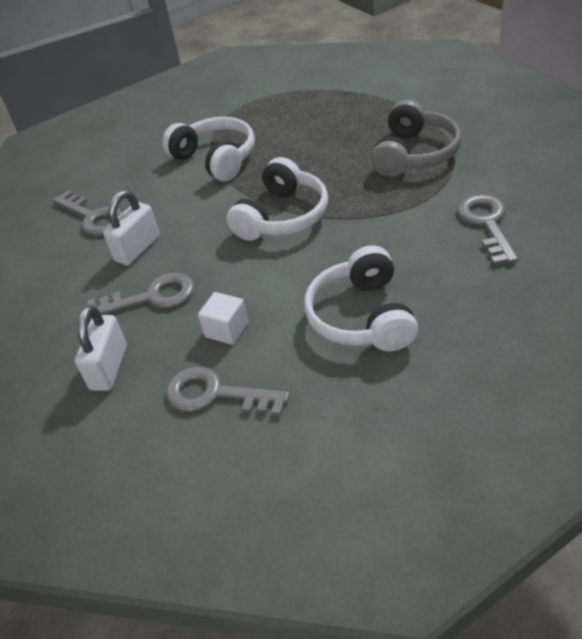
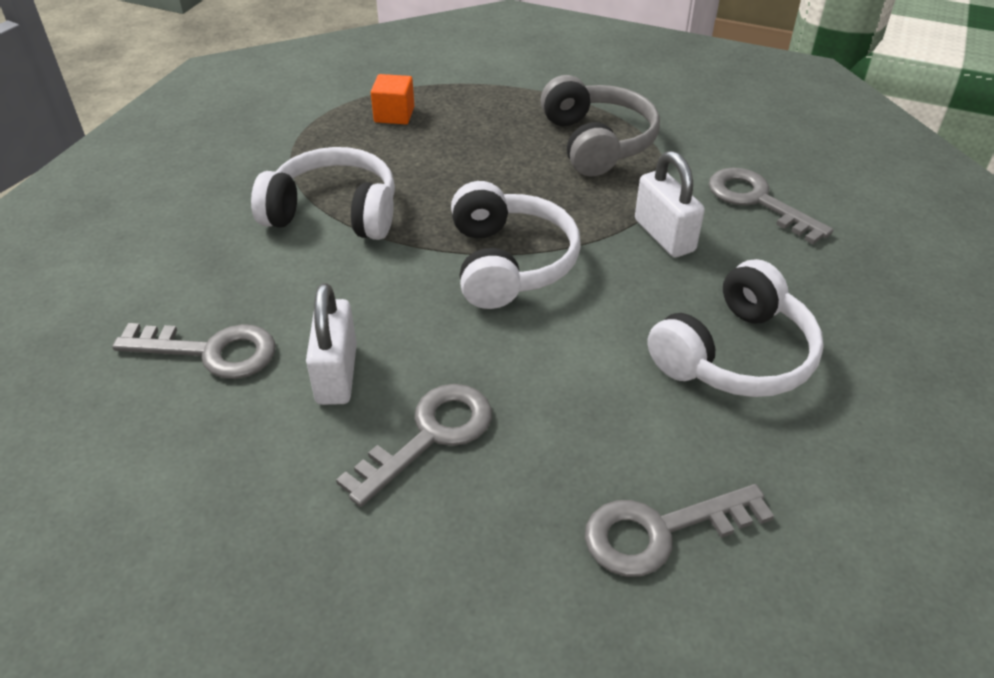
camera: 40 degrees left, 0 degrees up
(109, 368) = (469, 566): white padlock -> white padlock (664, 235)
(226, 330) = (586, 438): white cube -> none
(304, 106) = (394, 115): none -> orange cube
(362, 316) = (735, 355): white headphones -> white headphones turned 90 degrees counterclockwise

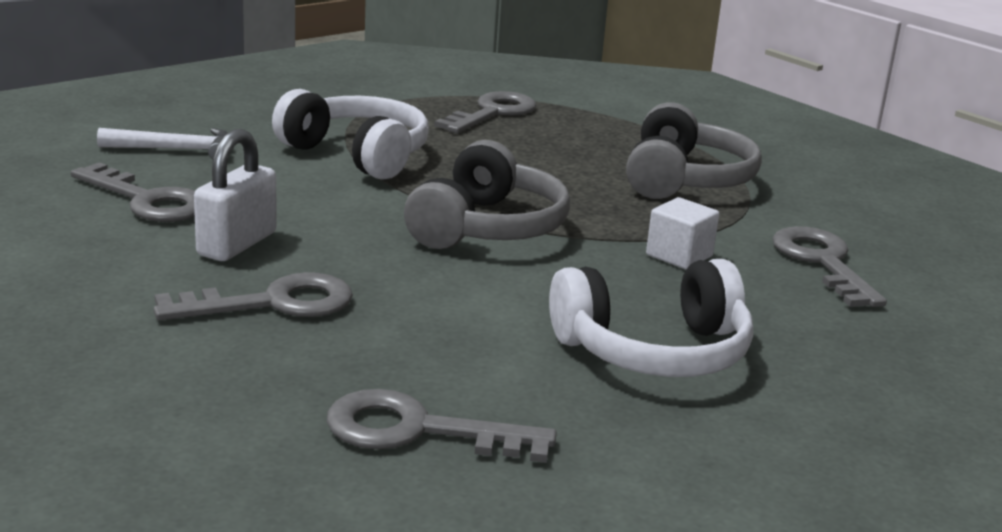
camera: 25 degrees right, 20 degrees down
(174, 271) = (175, 150): none -> white hammer
(394, 115) = (492, 113): orange cube -> grey key
(509, 263) = (487, 227): white headphones -> grey headphones
(664, 235) = (679, 255): white padlock -> white cube

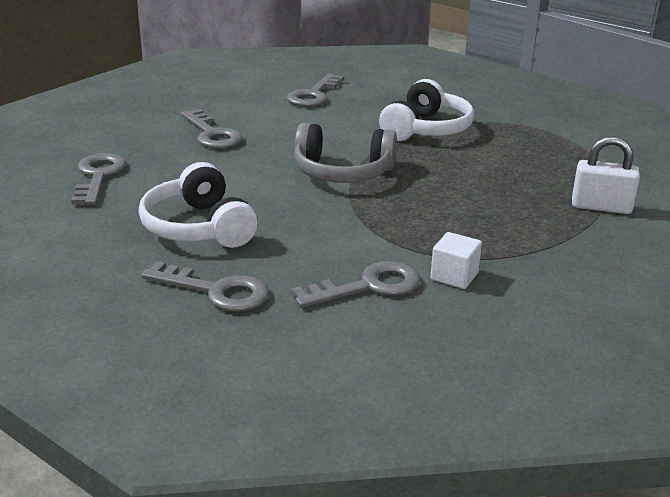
camera: 80 degrees right, 5 degrees up
(175, 150) = (387, 90): white hammer -> none
(237, 244) = (275, 119): white padlock -> white padlock (601, 207)
(492, 113) = (555, 158): grey key -> grey key (216, 291)
(679, 255) = (342, 232): white cube -> white cube (454, 276)
(685, 179) = (491, 232): grey headphones -> none

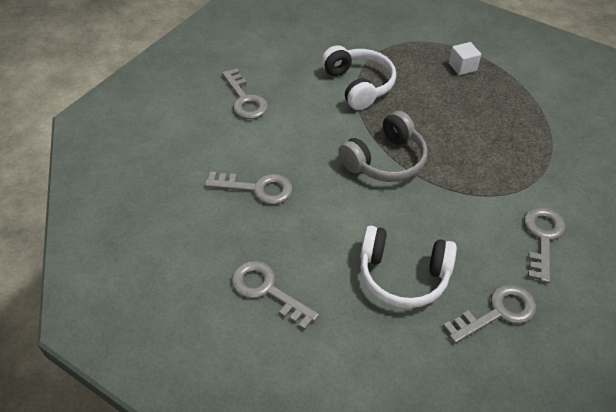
camera: 50 degrees left, 20 degrees up
(454, 276) = (556, 195): white cube -> white cube (462, 67)
(601, 207) = (524, 88): white padlock -> none

